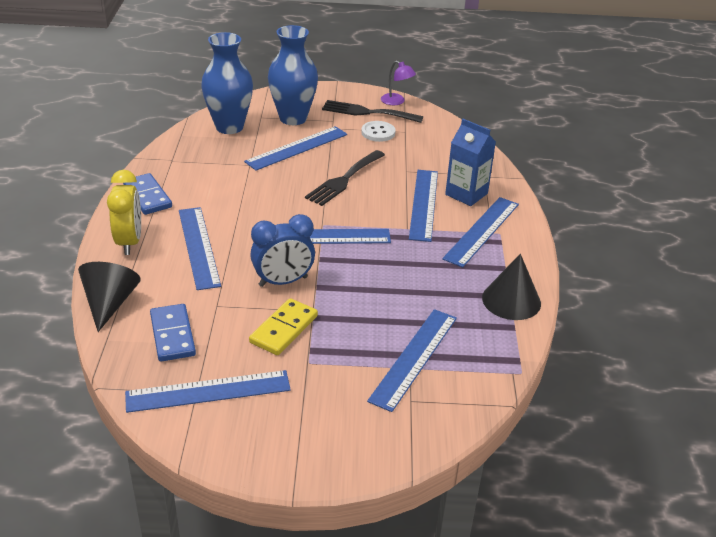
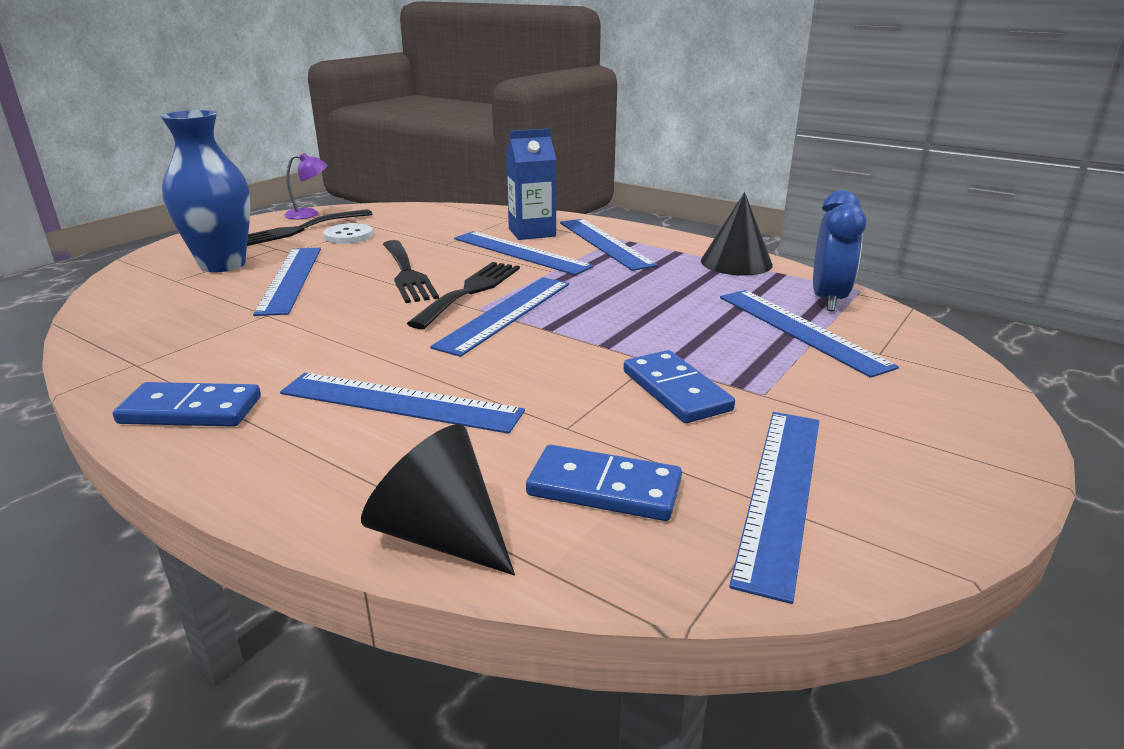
camera: 55 degrees left, 10 degrees down
(129, 242) = (288, 463): yellow clock -> none
(229, 127) = (151, 303): blue vase -> none
(283, 281) = (568, 363): blue clock -> blue clock (828, 300)
(283, 329) = (675, 391): yellow domino -> blue domino
(342, 212) = (470, 291): none -> black fork

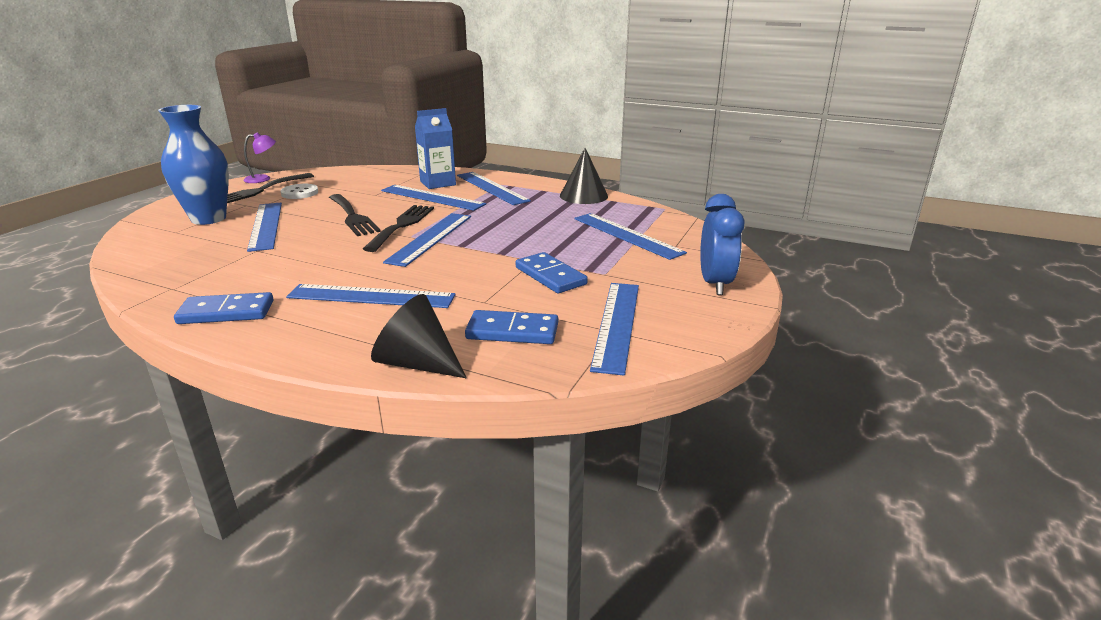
camera: 10 degrees left, 0 degrees up
(828, 300) = (644, 216): blue clock -> blue clock (715, 284)

